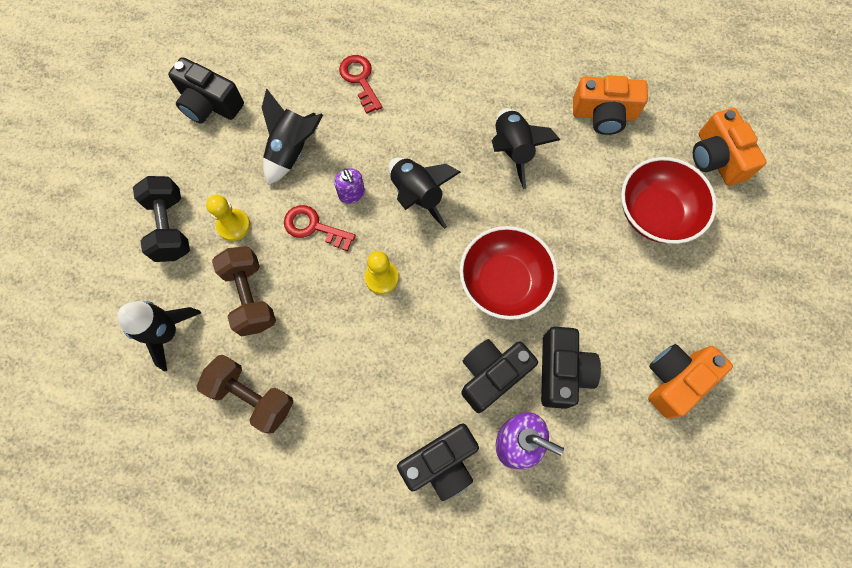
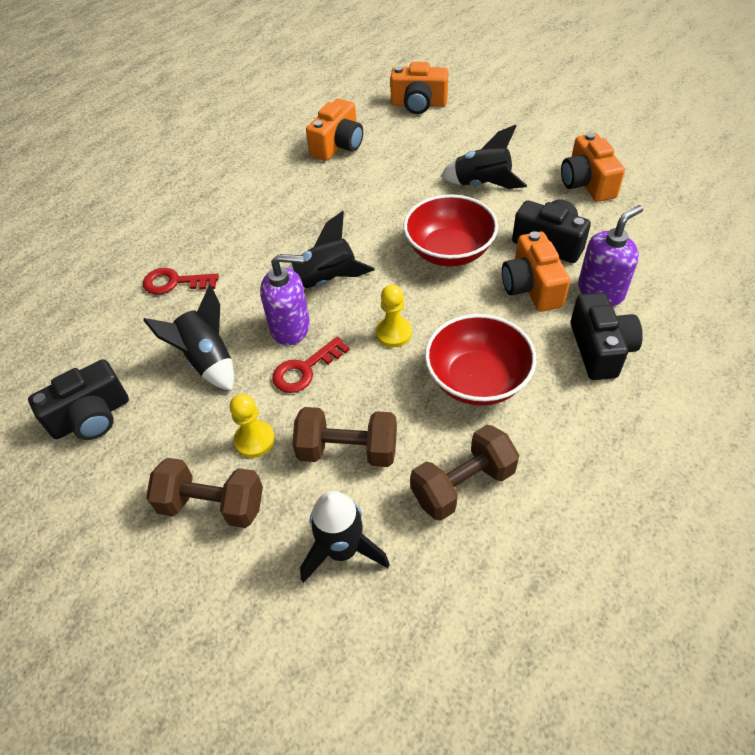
camera: 60 degrees left, 20 degrees down
(170, 227) = (212, 505): black dumbbell -> brown dumbbell
(351, 194) = (290, 327): purple soap dispenser -> purple soap dispenser, size x1.66
(492, 375) = (531, 287): black camera -> orange camera
(512, 150) = (329, 205): black rocket -> black rocket (482, 184)
(655, 213) = (443, 147): red bowl -> red bowl (477, 380)

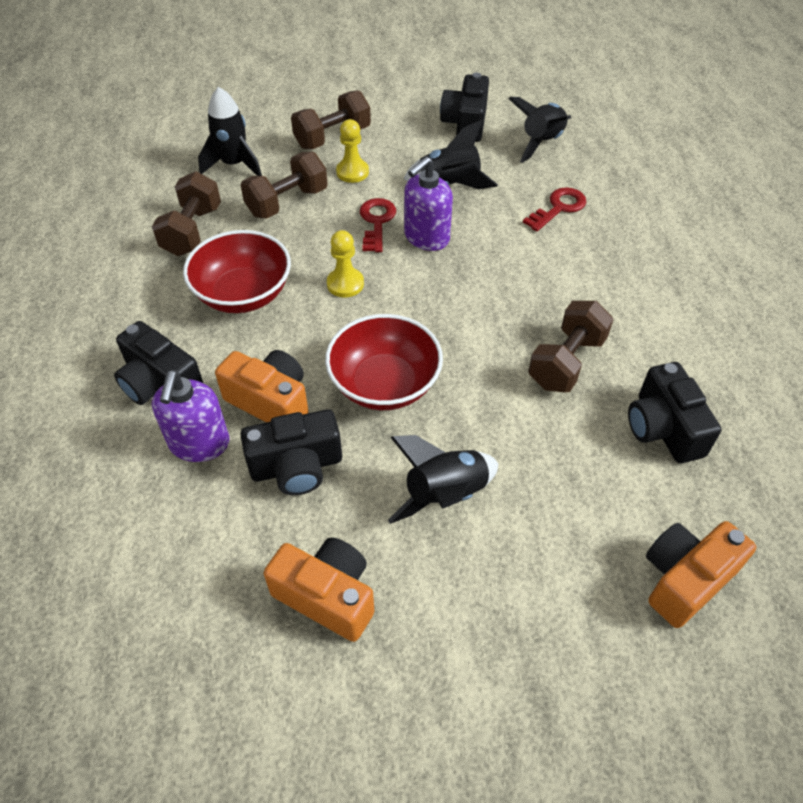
camera: 130 degrees right, 0 degrees up
(327, 280) = (452, 285): black rocket -> black rocket (541, 143)
(333, 197) = (566, 362): none -> brown dumbbell
(338, 145) = (663, 428): orange camera -> black camera

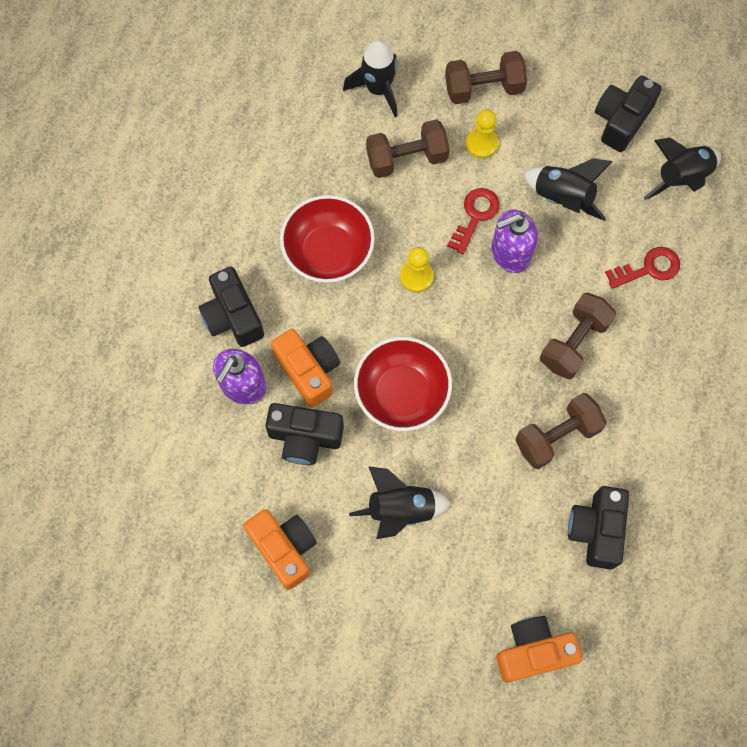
camera: 25 degrees right, 20 degrees up
(192, 231) = (312, 160): brown dumbbell -> brown dumbbell (574, 342)

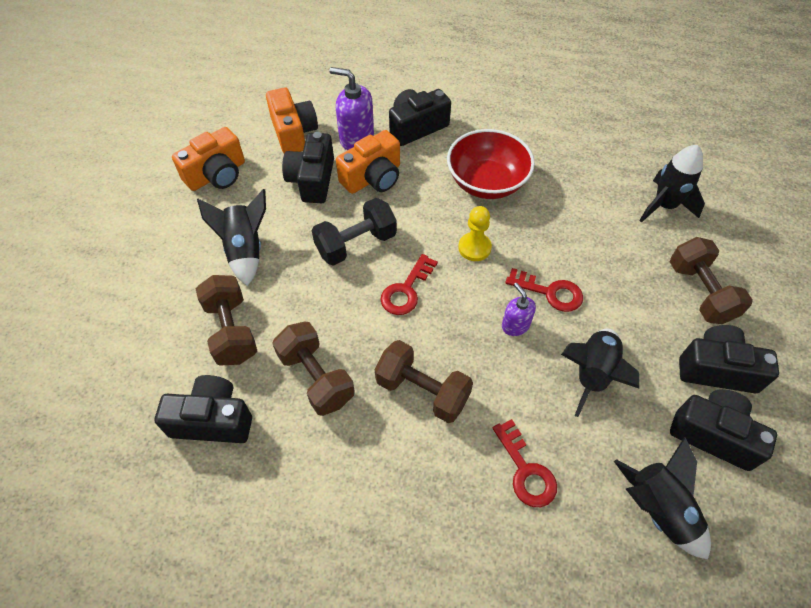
camera: 85 degrees right, 15 degrees down
(402, 393) = (356, 244): red bowl -> black dumbbell
(406, 158) = (597, 232): brown dumbbell -> brown dumbbell (231, 331)
(464, 347) = (406, 290): none -> red key
(481, 143) = (634, 294): yellow pawn -> none
(510, 253) = (515, 325): purple soap dispenser -> purple soap dispenser, size x0.60
(533, 651) = (96, 365): orange camera -> orange camera (293, 132)
(562, 99) = (716, 369): none -> black camera

